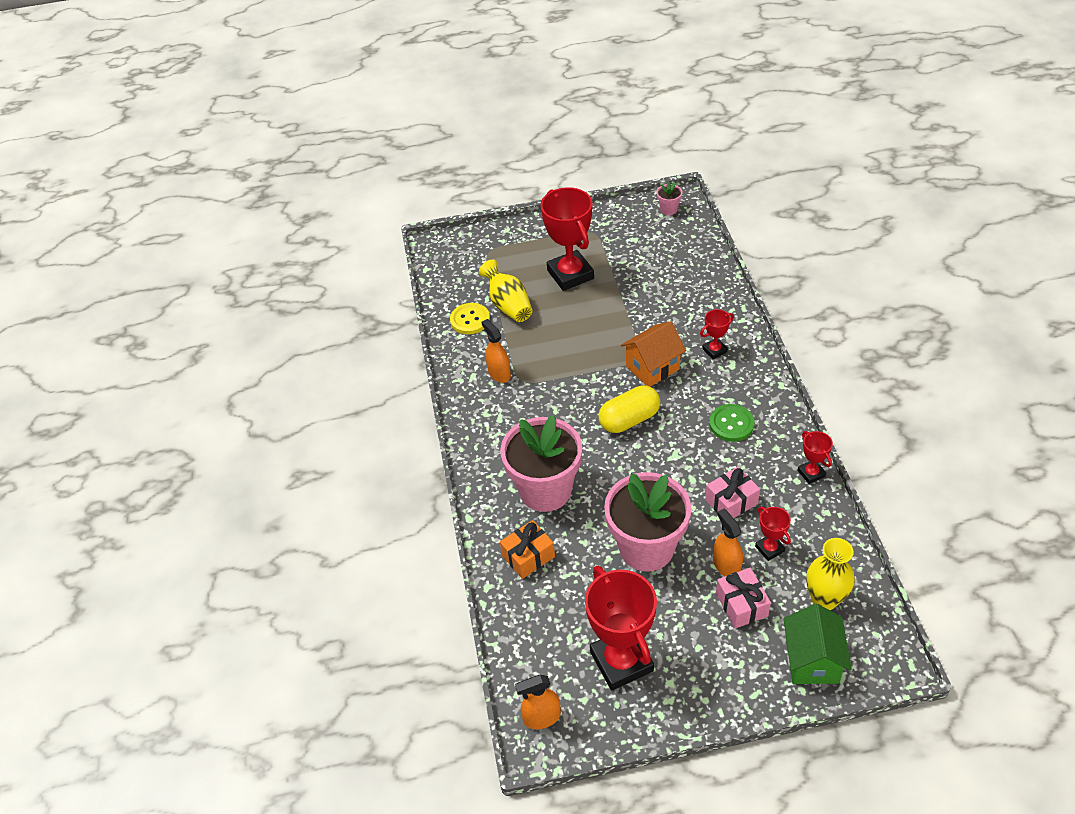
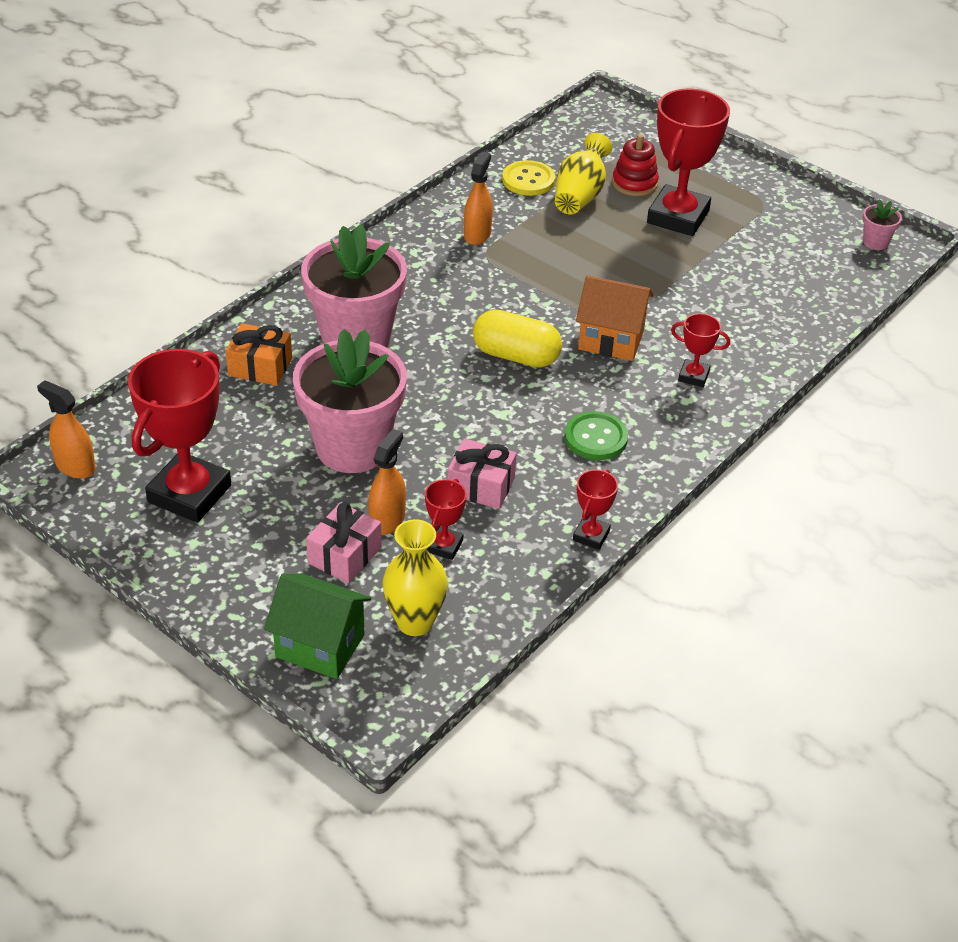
camera: 45 degrees right, 5 degrees down
(521, 274) = (634, 183): none -> red stacking toy
(812, 660) = (320, 646): green house -> green house turned 60 degrees clockwise

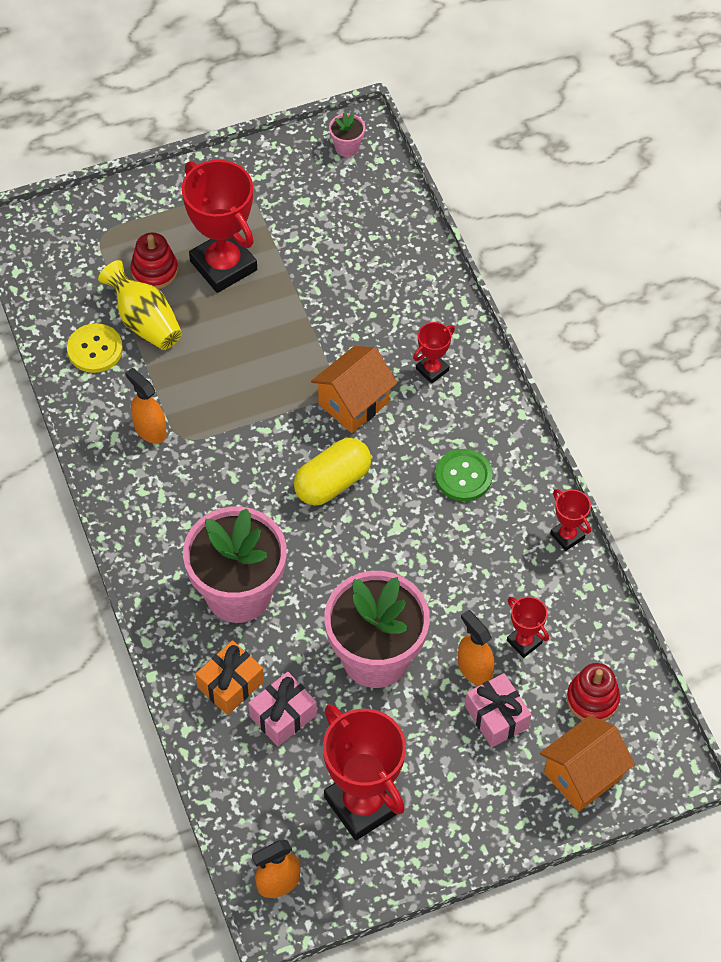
camera: 60 degrees left, 15 degrees up
(320, 646) = (582, 775): green house -> orange house
(415, 622) = (592, 699): yellow vase -> red stacking toy
(481, 486) = (472, 584): pink gift -> pink gift (283, 715)

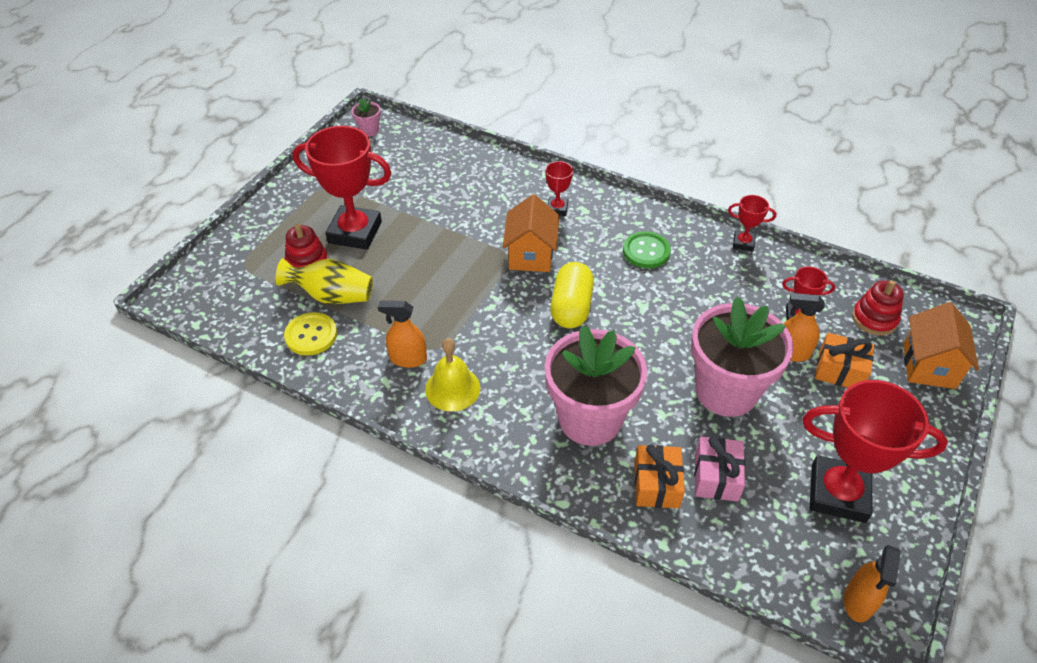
camera: 40 degrees left, 10 degrees down
(159, 483) = (452, 388): none -> yellow bell
(496, 717) = (840, 370): pink gift -> orange gift

